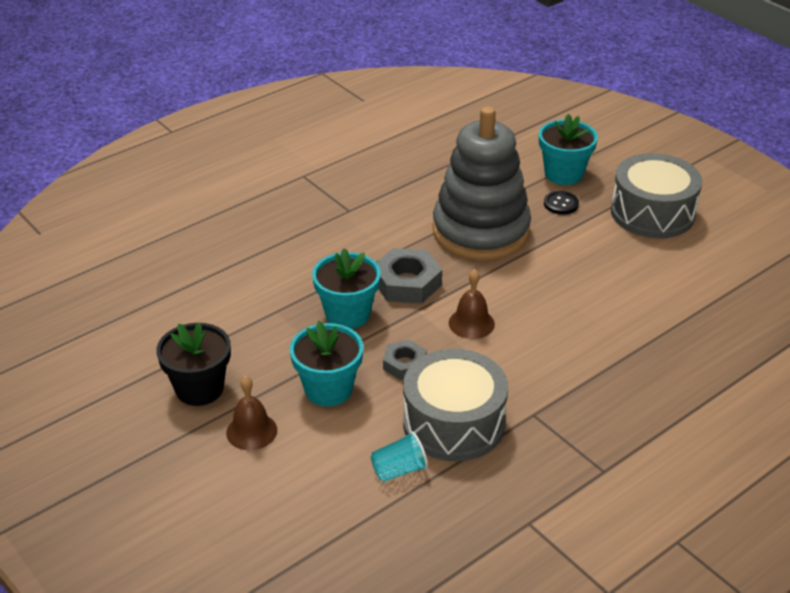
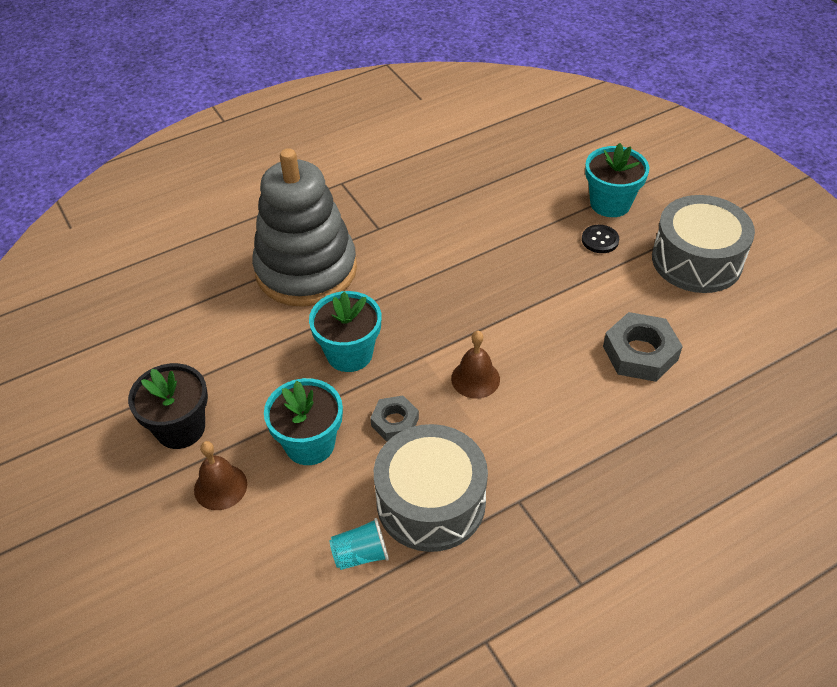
camera: 10 degrees right, 10 degrees up
(407, 283) = (418, 322): grey nut -> grey nut (640, 353)
(481, 231) = (508, 266): grey stacking toy -> grey stacking toy (306, 270)

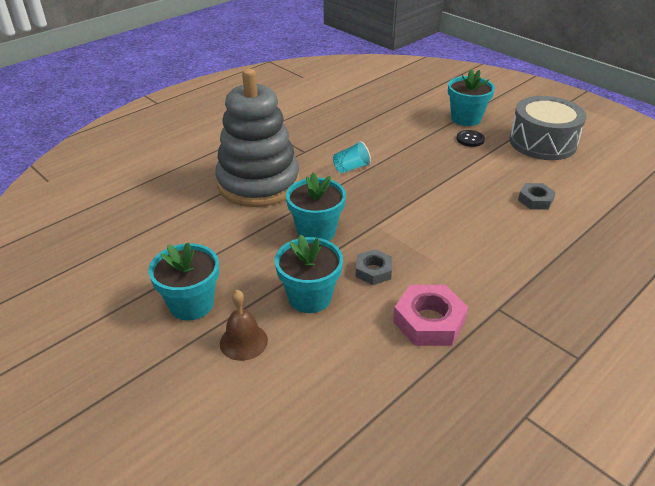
camera: 15 degrees left, 10 degrees down
(180, 428) = (191, 304): black flower pot -> turquoise flower pot
(361, 554) = (388, 370): turquoise cup -> turquoise cup (351, 168)
(431, 502) = (429, 321): grey drum -> pink nut
(475, 378) = (423, 233): brown bell -> none
(640, 353) = (535, 200): grey nut -> grey nut, size x0.61

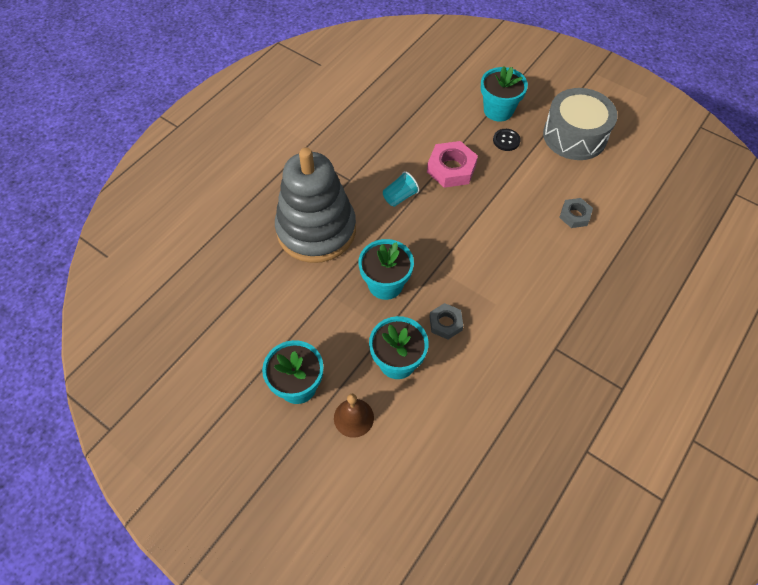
camera: 10 degrees left, 20 degrees up
(429, 321) = (501, 371): pink nut -> pink nut (451, 168)

